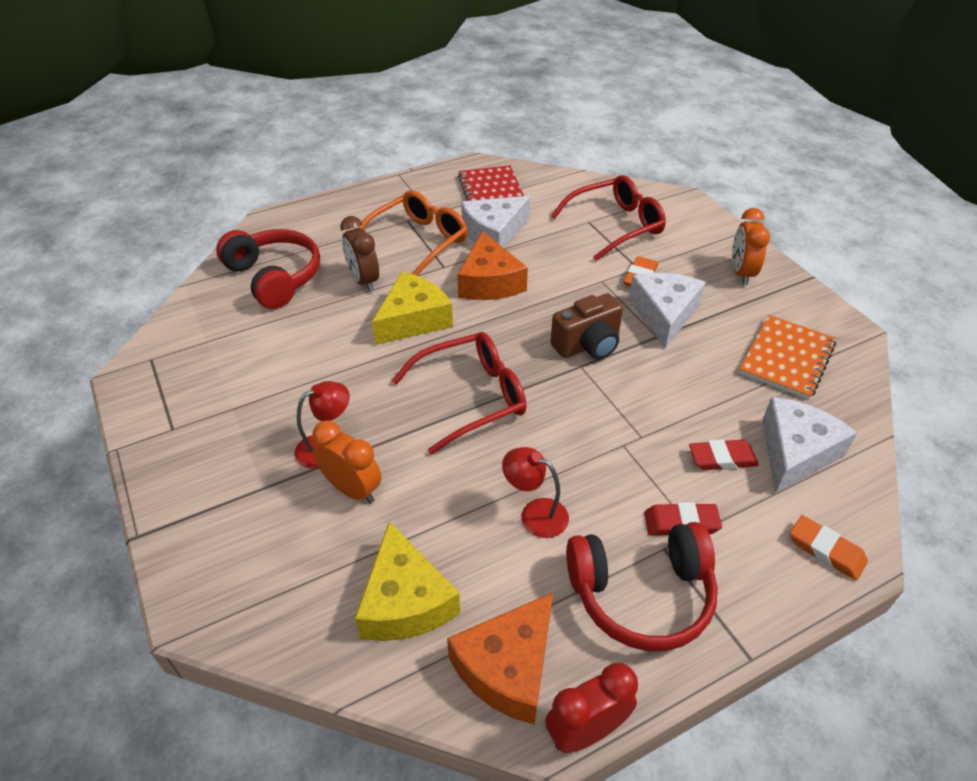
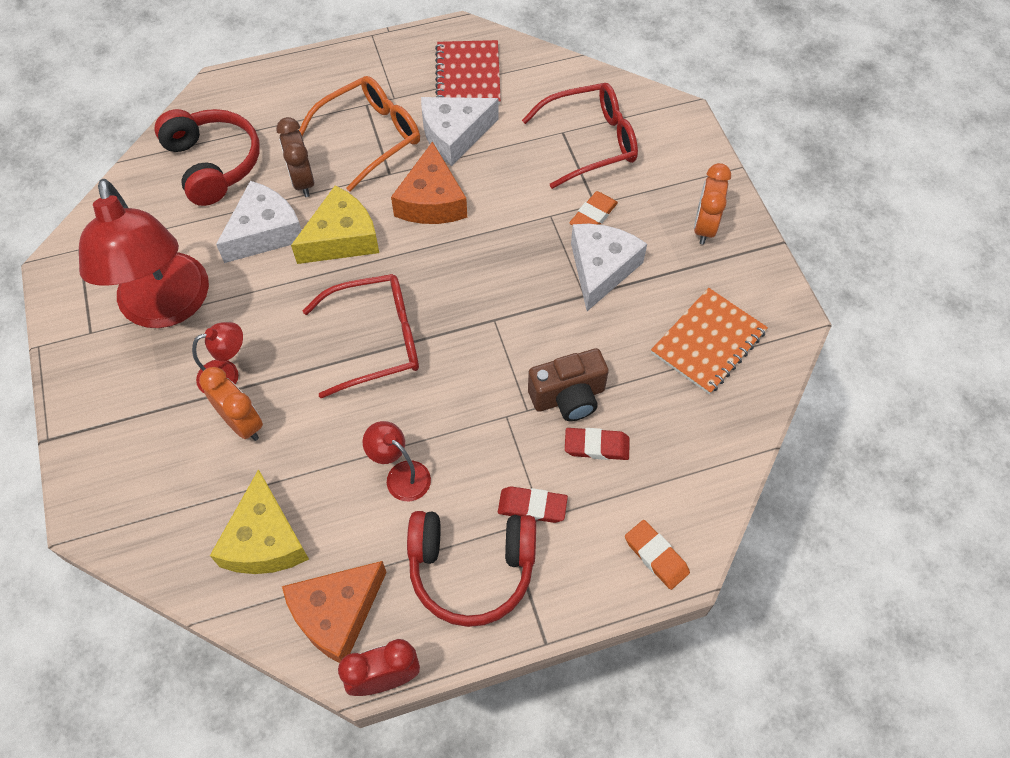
camera: 10 degrees right, 15 degrees up
(251, 396) = (167, 307): none -> red lamp
(587, 345) = (509, 296): brown camera -> brown camera (568, 397)
(795, 452) = (670, 451): white cheese -> white cheese (265, 232)

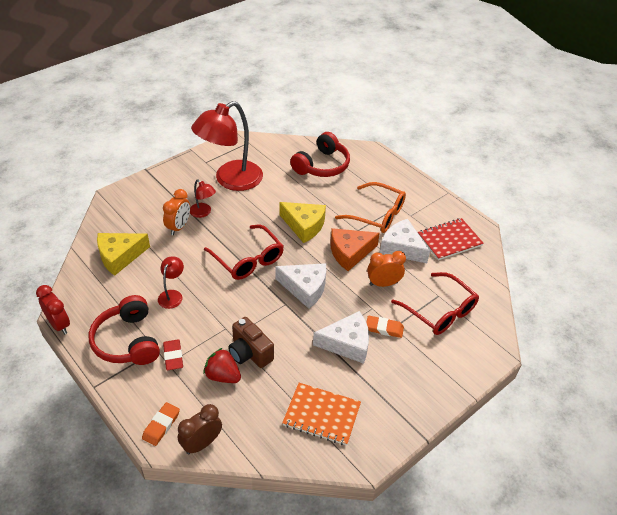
camera: 65 degrees right, 15 degrees down
(265, 232) = (292, 197): white cheese -> white cheese (305, 288)
(302, 181) = (331, 199): brown clock -> brown clock (202, 443)
(336, 614) = (88, 295): orange cheese -> none
(596, 446) = (223, 376): red eraser -> red strawberry
(704, 227) = (411, 389): orange clock -> orange clock (383, 283)

